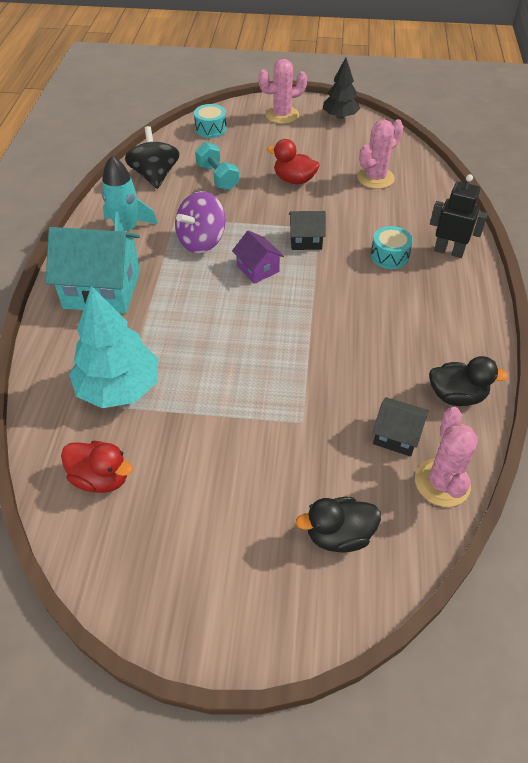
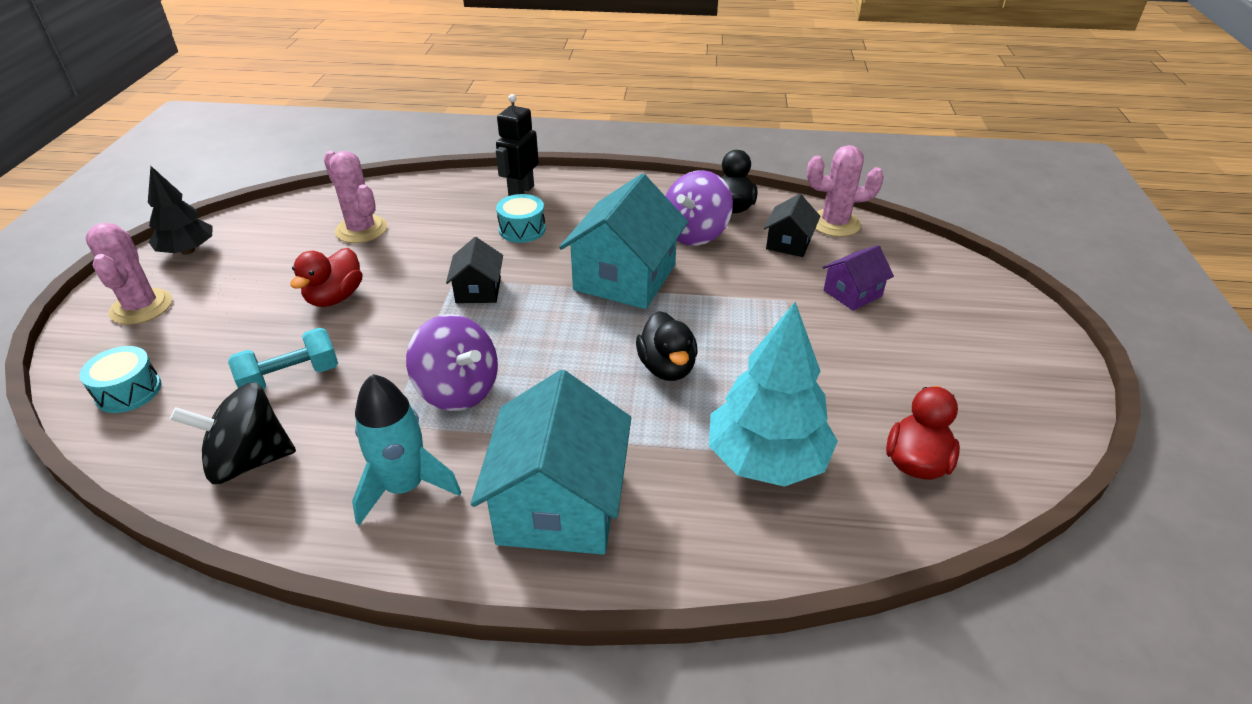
camera: 90 degrees left, 10 degrees down
(258, 269) = (531, 332): purple house -> purple house (852, 293)
(328, 317) = (625, 277): none -> turquoise house
(339, 535) = (913, 281): black duck -> black duck (667, 367)
(402, 364) = (695, 233): none -> purple spinning top

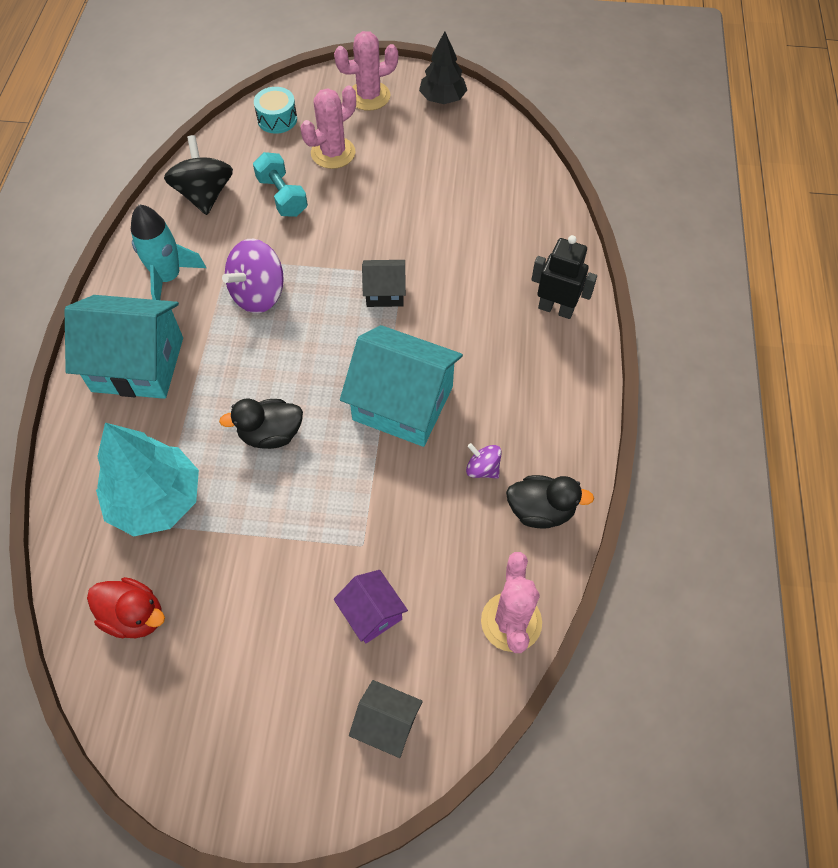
camera: 90 degrees right, 20 degrees up
(335, 297) = (377, 200): red duck -> none
(361, 229) = (478, 197): pink cactus -> pink cactus (333, 153)
(522, 229) = (484, 316): turquoise drum -> none
(695, 233) = (482, 469): purple spinning top -> purple spinning top, size x0.52
(788, 243) = (467, 562): black house -> black house (387, 723)

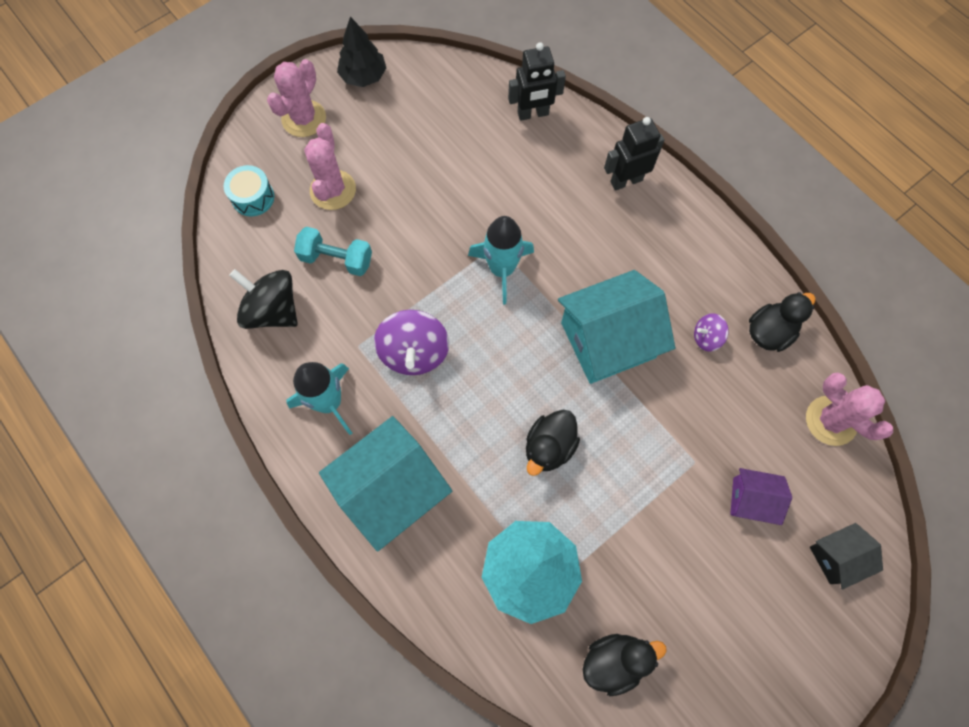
camera: 45 degrees left, 10 degrees up
(135, 616) = (614, 661): red duck -> black duck
(385, 292) = (502, 269): black house -> turquoise rocket
(538, 210) = (533, 114): none -> black robot

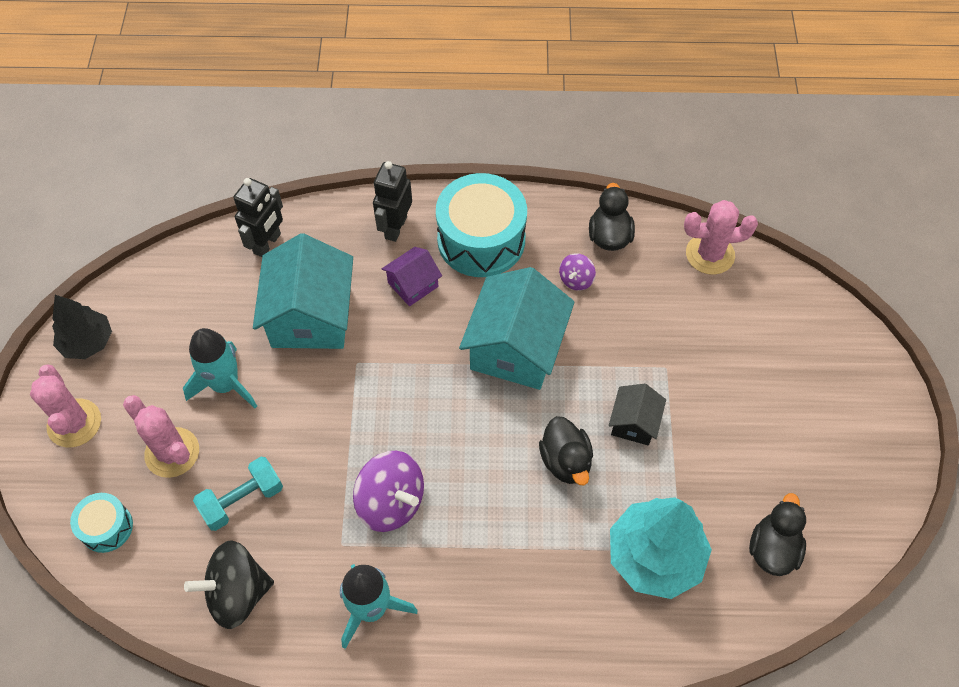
camera: 50 degrees left, 10 degrees down
(391, 489) = (496, 615): turquoise house -> turquoise house (310, 316)
(502, 269) = (382, 376): turquoise rocket -> turquoise rocket (225, 385)
(673, 245) = (481, 240): none -> turquoise drum
(751, 499) = (725, 353): purple house -> purple house (413, 285)
(836, 557) = (811, 334): black house -> black house (634, 423)

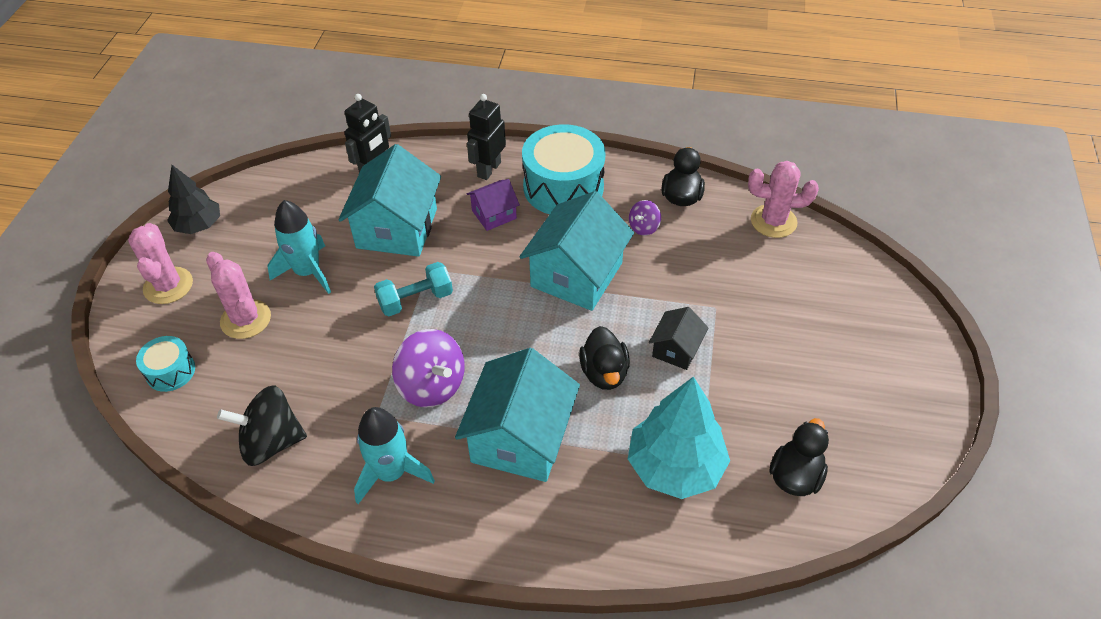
camera: 10 degrees right, 10 degrees down
(242, 500) = (297, 365): turquoise dumbbell -> turquoise dumbbell (415, 300)
(494, 548) = (520, 438): none -> turquoise house

